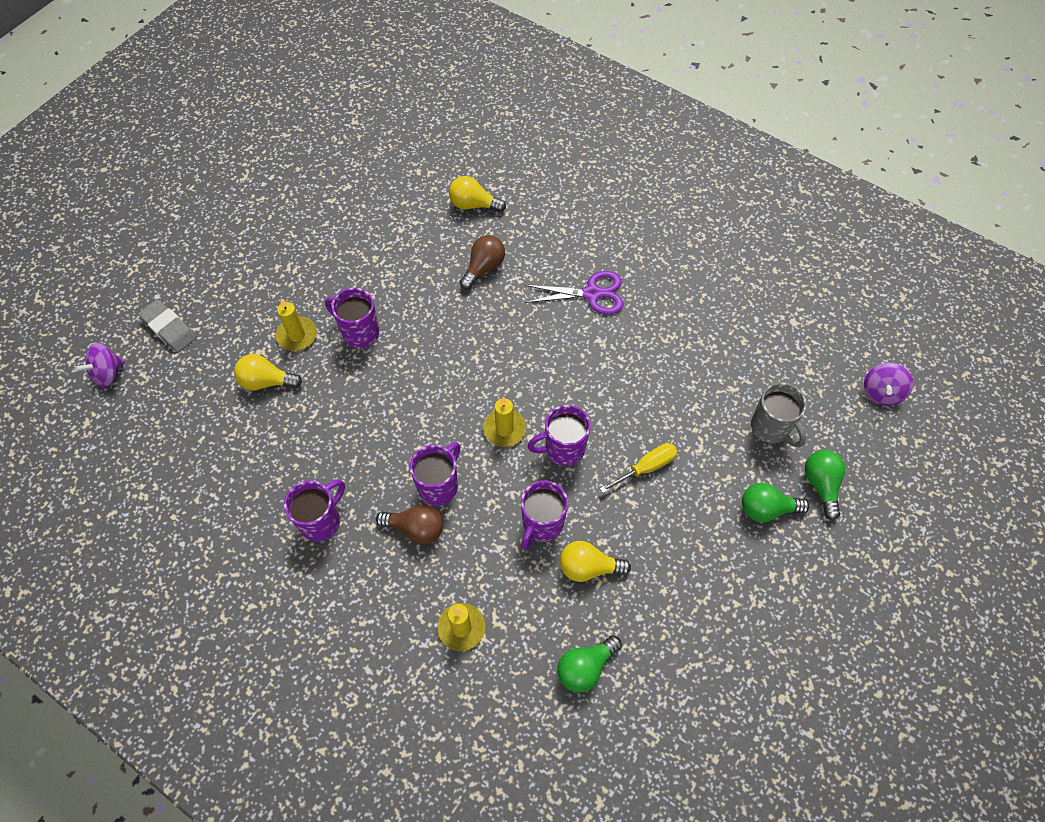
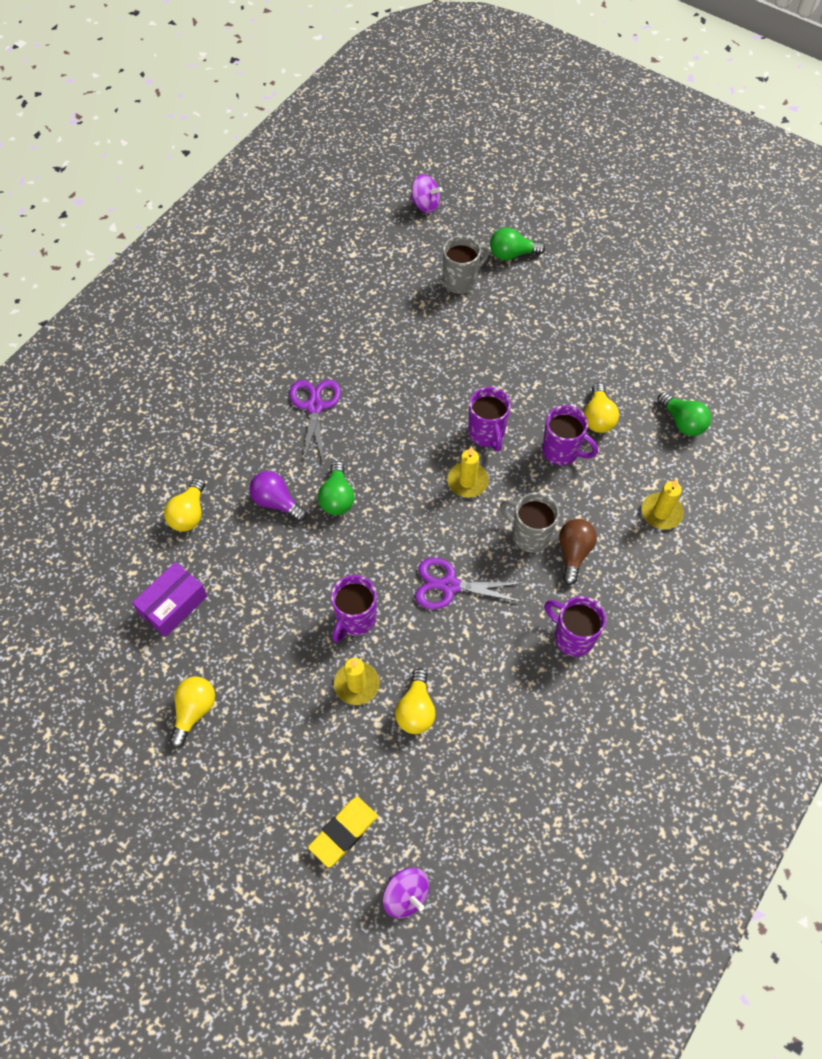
camera: 90 degrees left, 0 degrees up
(169, 328) = (343, 832): grey eraser -> yellow eraser
(289, 222) = (194, 711): none -> yellow light bulb
(386, 201) = (173, 605): none -> purple box
(387, 410) = (449, 586): none -> purple scissors
(439, 486) = (529, 535): purple mug -> grey mug
(483, 268) = (276, 502): brown light bulb -> purple light bulb
(646, 467) = (502, 371): yellow screwdriver -> none
(766, 509) = (536, 291): green light bulb -> green light bulb (337, 497)

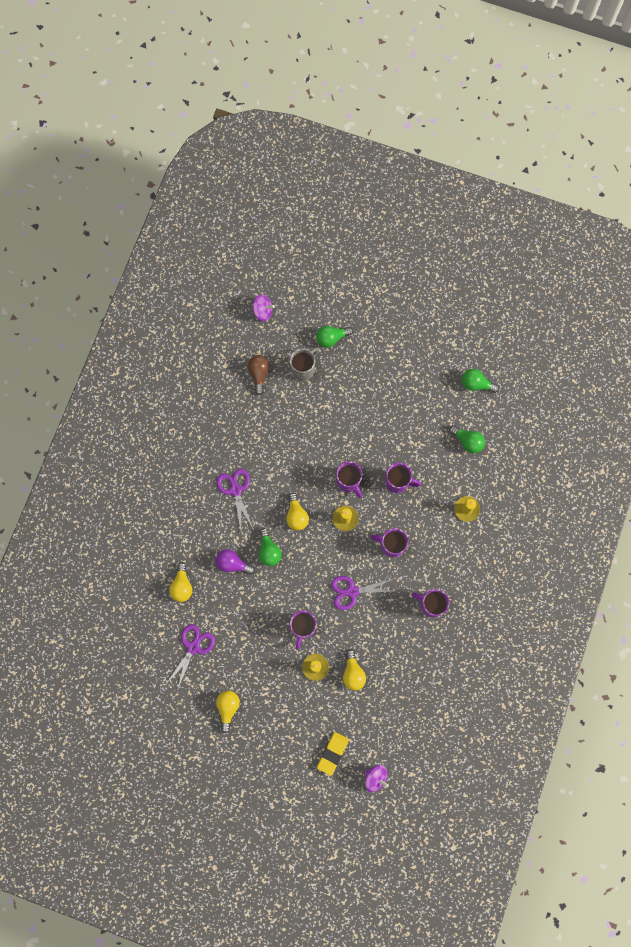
camera: 15 degrees left, 15 degrees up
(173, 605) = (193, 647): purple box -> purple scissors
(529, 535) = (391, 545): grey mug -> purple mug
(573, 553) = (420, 550): brown light bulb -> brown light bulb (259, 374)
(598, 417) = (415, 452): yellow light bulb -> yellow light bulb (296, 515)
(711, 352) = (476, 384): none -> green light bulb

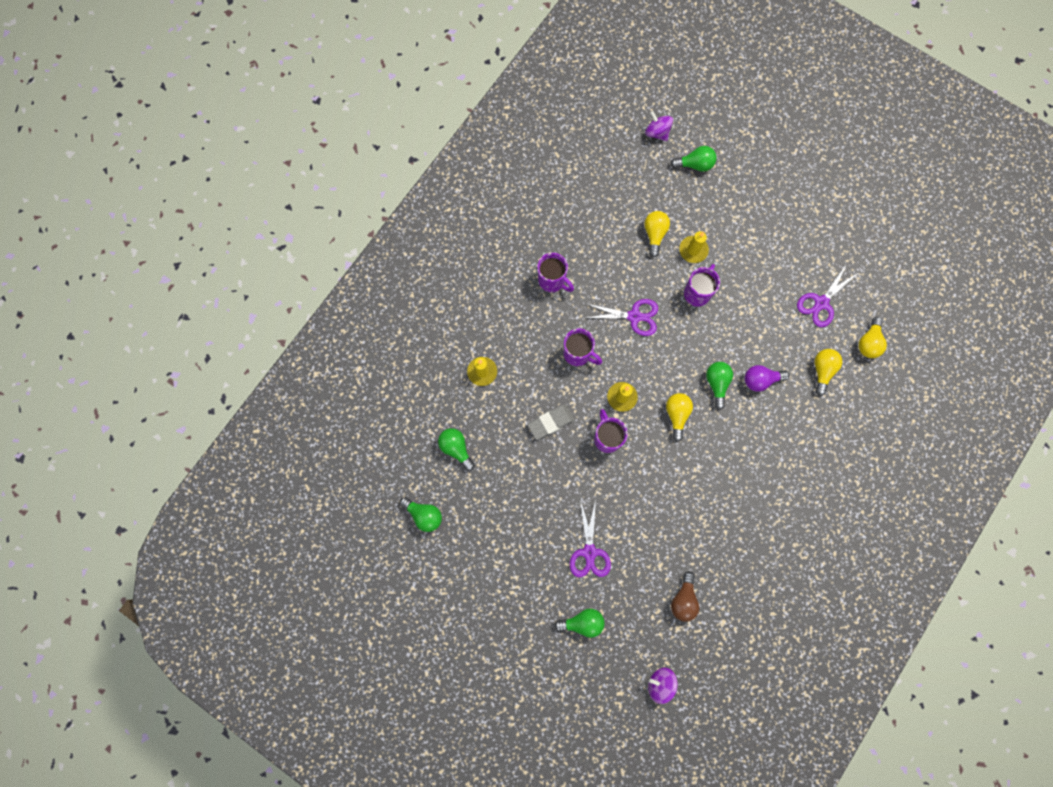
camera: 165 degrees left, 0 degrees up
(228, 708) = (795, 233): yellow light bulb -> yellow light bulb (868, 343)
(233, 564) = (760, 380): purple light bulb -> purple light bulb turned 135 degrees clockwise
(235, 490) = (741, 463): purple scissors -> purple scissors (589, 552)
(303, 369) = (627, 591): grey mug -> none
(332, 753) = (695, 164): yellow eraser -> green light bulb
(398, 482) = (551, 422): purple mug -> grey eraser

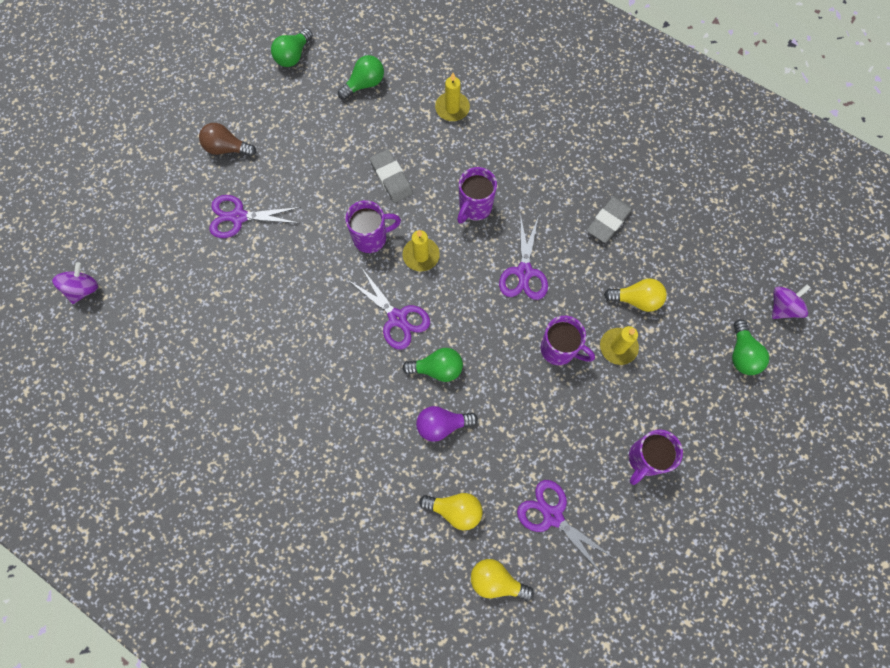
camera: 90 degrees right, 5 degrees down
(552, 281) = (566, 181): purple mug -> purple mug (645, 459)
(582, 622) = (161, 208): green light bulb -> none
(588, 250) = (608, 221): none -> grey eraser
(676, 415) = (397, 318): yellow light bulb -> purple scissors
(683, 599) = (174, 318): brown light bulb -> brown light bulb (227, 148)
(760, 380) = (442, 425): purple light bulb -> purple light bulb turned 90 degrees counterclockwise

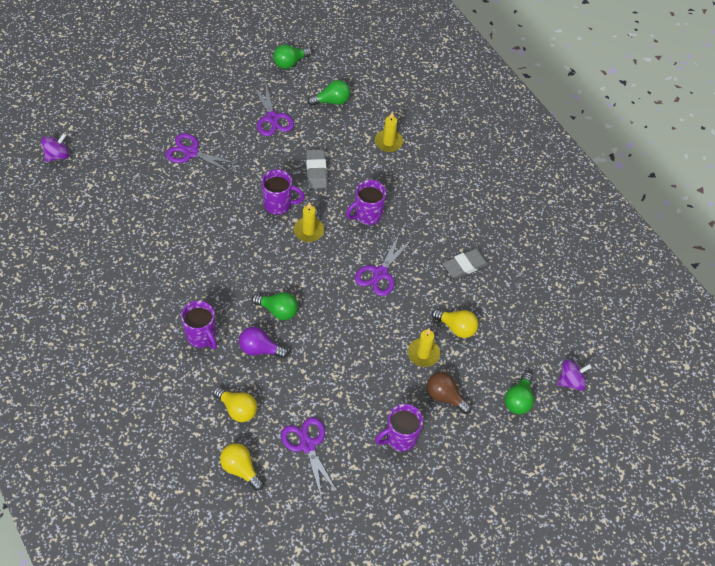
camera: 20 degrees right, 15 degrees down
(227, 148) = (208, 105): brown light bulb -> brown light bulb (445, 397)
(397, 318) = (267, 265): purple scissors -> purple scissors (272, 118)
(559, 350) = (376, 336): purple mug -> purple mug (202, 336)

